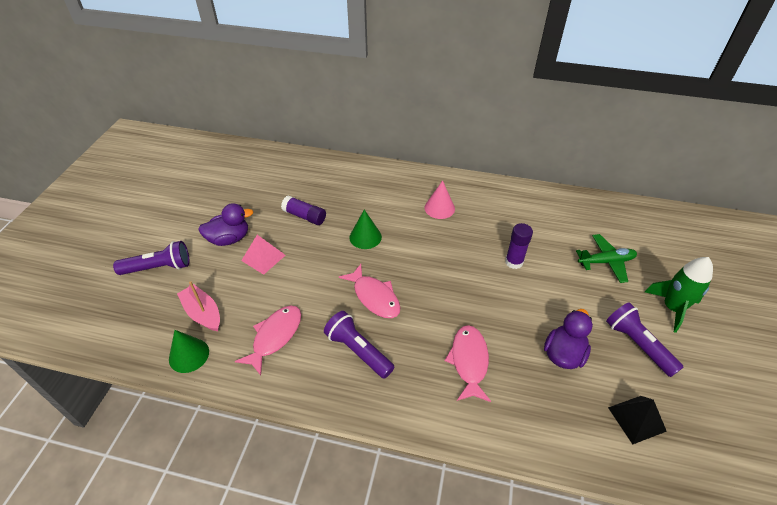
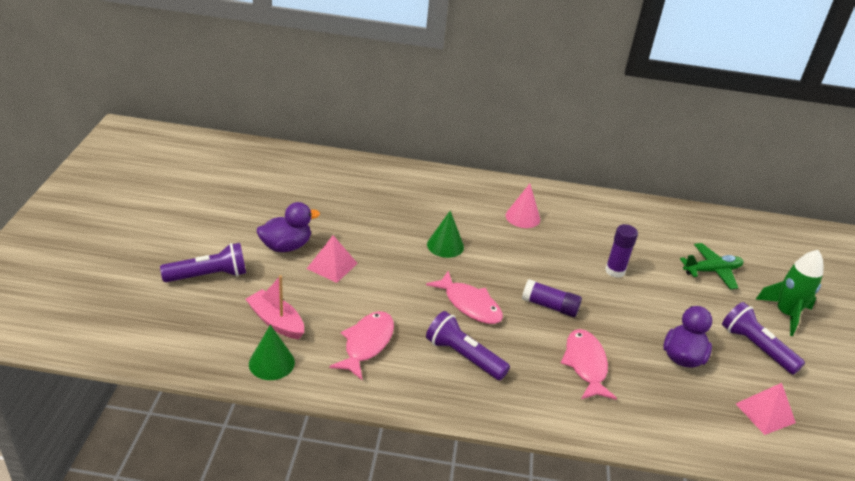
camera: 10 degrees left, 10 degrees down
(305, 216) = (370, 224): purple glue stick -> purple glue stick (550, 306)
(637, 419) = (765, 413): black pyramid -> pink pyramid

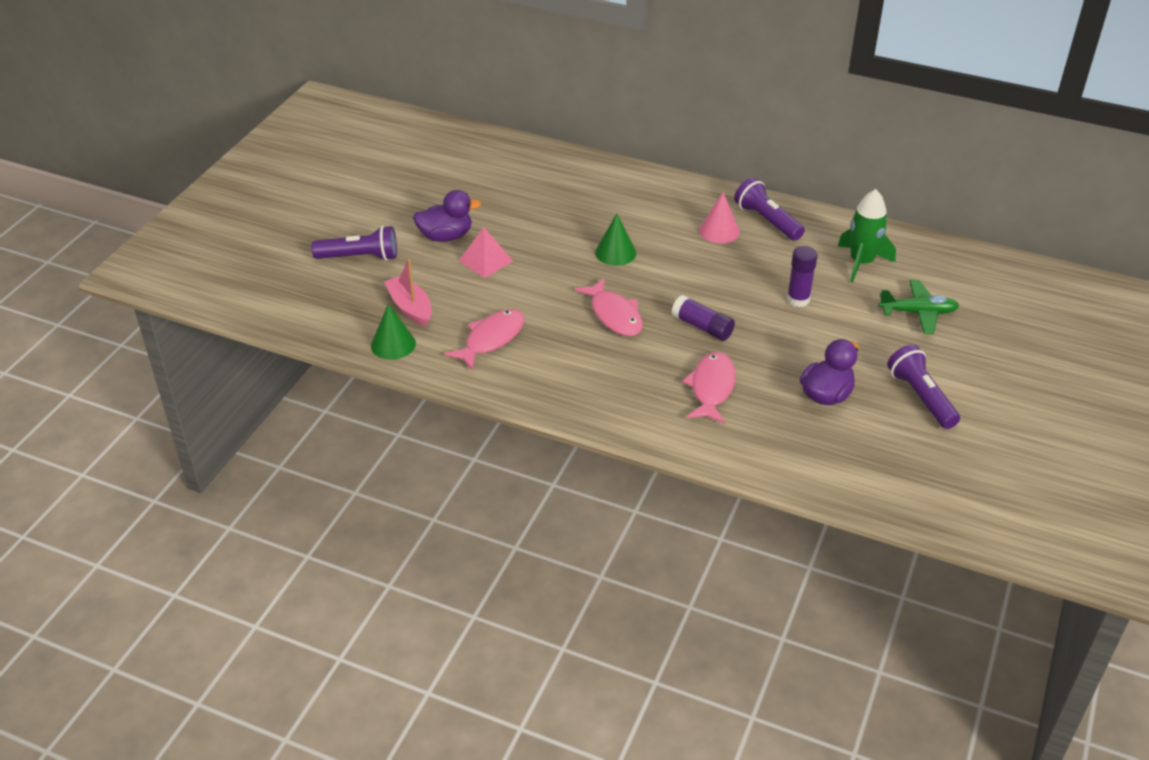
camera: 20 degrees right, 5 degrees up
(463, 356) = (585, 363): purple flashlight -> purple flashlight (767, 221)
(765, 413) = (888, 460): pink pyramid -> none
(785, 314) = (981, 368): green rocket -> green rocket (861, 262)

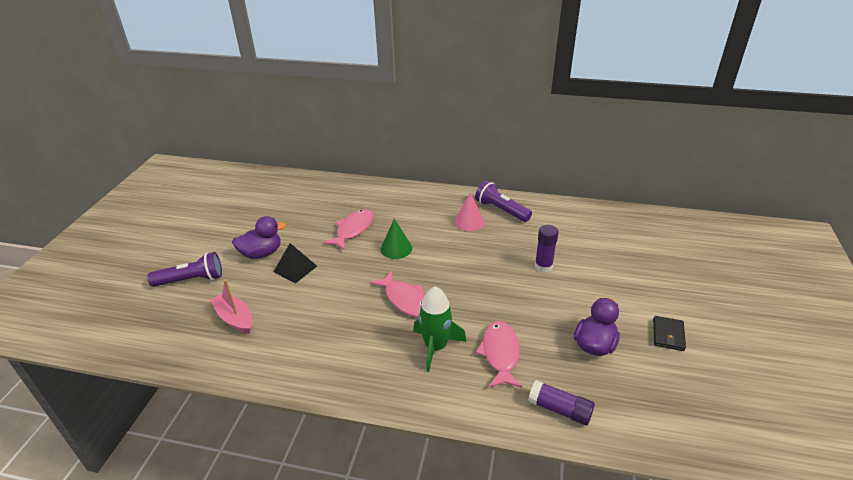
camera: 10 degrees left, 5 degrees down
(393, 344) = (220, 355): green cone -> none
(486, 260) = (295, 269): pink pyramid -> black pyramid
(491, 339) = (306, 337): pink fish -> pink fish (353, 230)
(702, 327) = (477, 300): purple glue stick -> purple glue stick (560, 409)
(861, 262) = (578, 231): green rocket -> green rocket (435, 347)
(918, 313) = (634, 264): green plane -> none
(920, 397) = (668, 335): purple flashlight -> black wallet

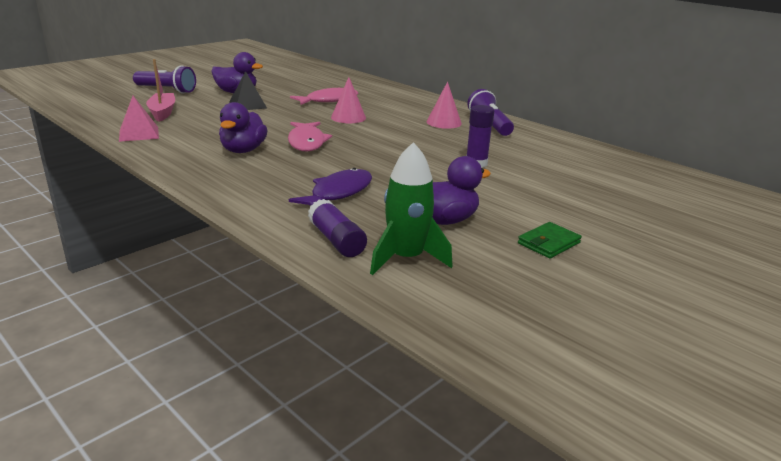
camera: 30 degrees right, 10 degrees down
(255, 361) = (139, 134): none -> pink pyramid
(372, 337) = (243, 150): none -> purple duck
(396, 248) = (348, 117): green cone -> pink cone
(435, 347) = (286, 171): green rocket -> green rocket (406, 258)
(500, 354) = (338, 193): pink fish -> purple fish
(668, 335) = (548, 243): black wallet -> green wallet

